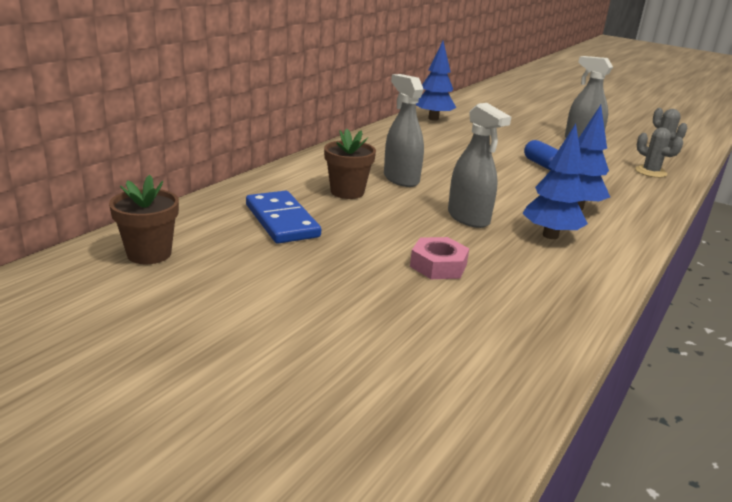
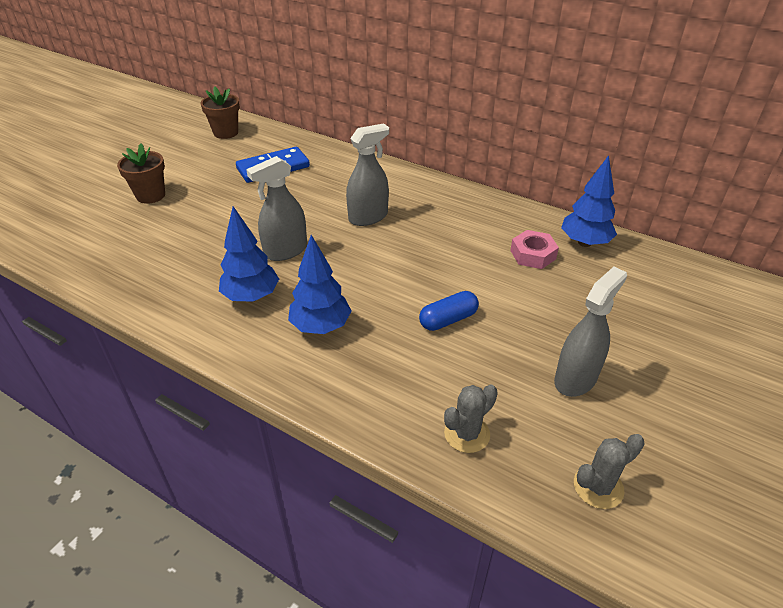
camera: 90 degrees right, 15 degrees up
(347, 192) = (331, 191): brown flower pot -> brown flower pot (150, 195)
(438, 265) = (200, 231): pink nut -> pink nut (533, 254)

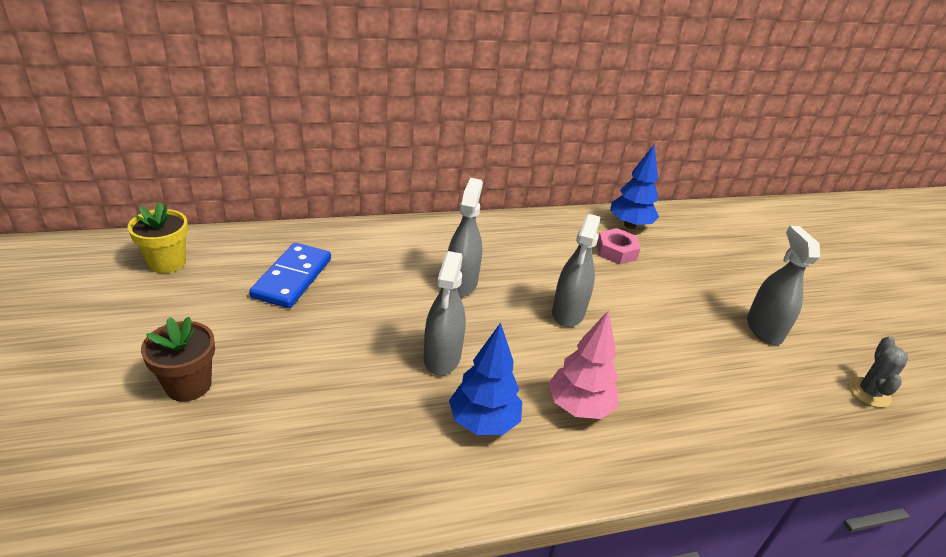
camera: 50 degrees left, 5 degrees down
(226, 133) = (167, 262): brown flower pot -> yellow flower pot
(321, 326) = (579, 407): blue tree -> pink tree
(413, 272) = (568, 313): none -> grey spray bottle
(448, 320) = (645, 337): blue capsule -> none
(467, 434) = (778, 414): grey cactus -> none

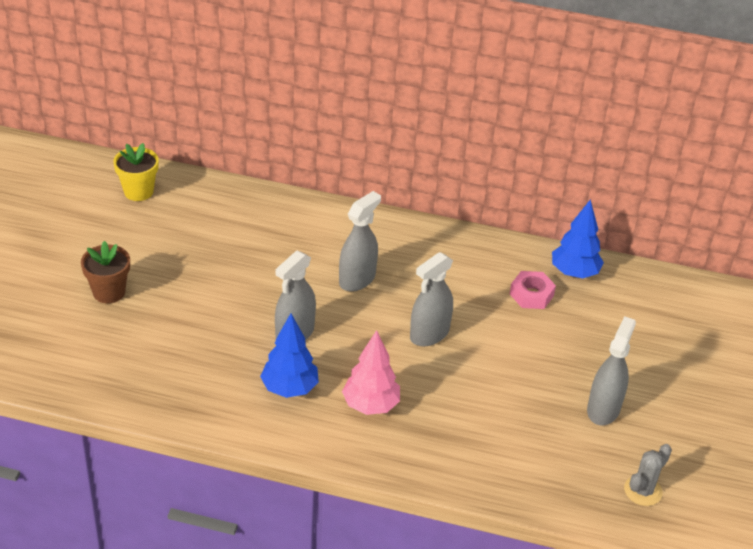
camera: 30 degrees right, 5 degrees up
(292, 278) = (223, 233): blue domino -> none

